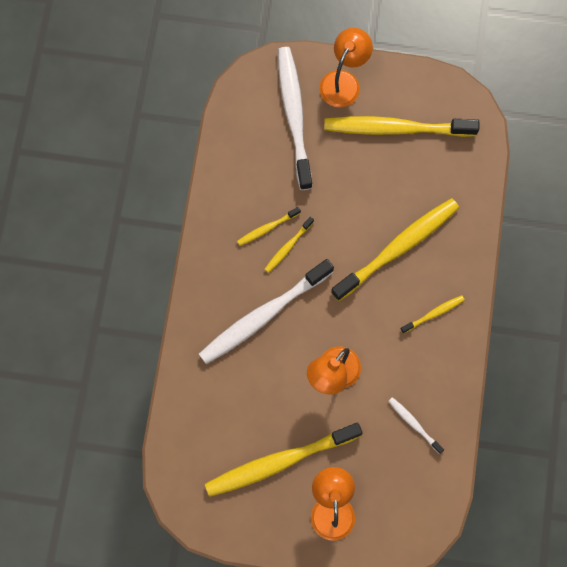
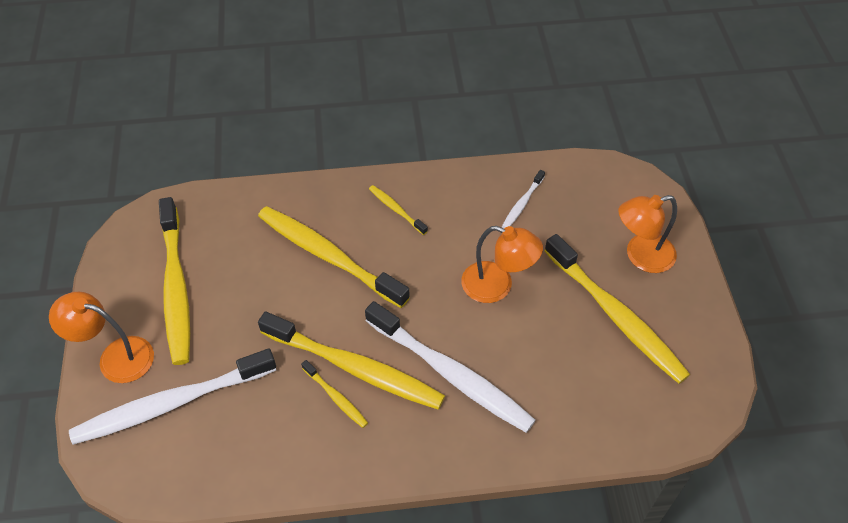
camera: 105 degrees left, 20 degrees down
(288, 247) = (355, 368): yellow toothbrush -> yellow toothbrush, size x2.22

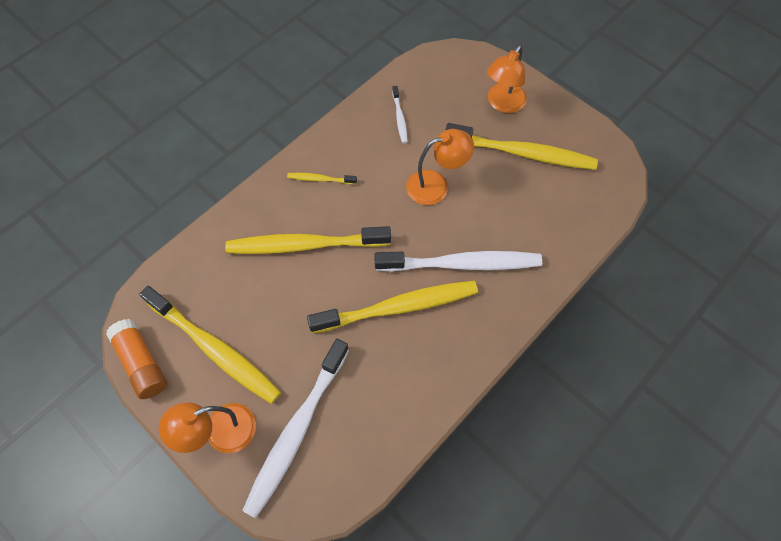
camera: 40 degrees left, 10 degrees up
(115, 257) = (142, 363): none -> orange glue stick
(336, 397) = (405, 336): yellow toothbrush -> none

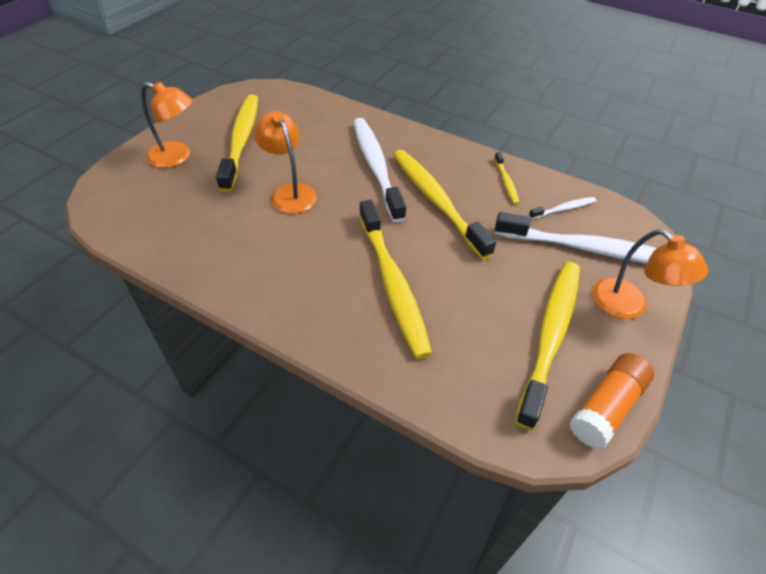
camera: 105 degrees left, 15 degrees down
(320, 179) = (298, 288): yellow toothbrush -> yellow toothbrush (506, 182)
(400, 118) = (198, 231): white toothbrush -> white toothbrush (564, 209)

